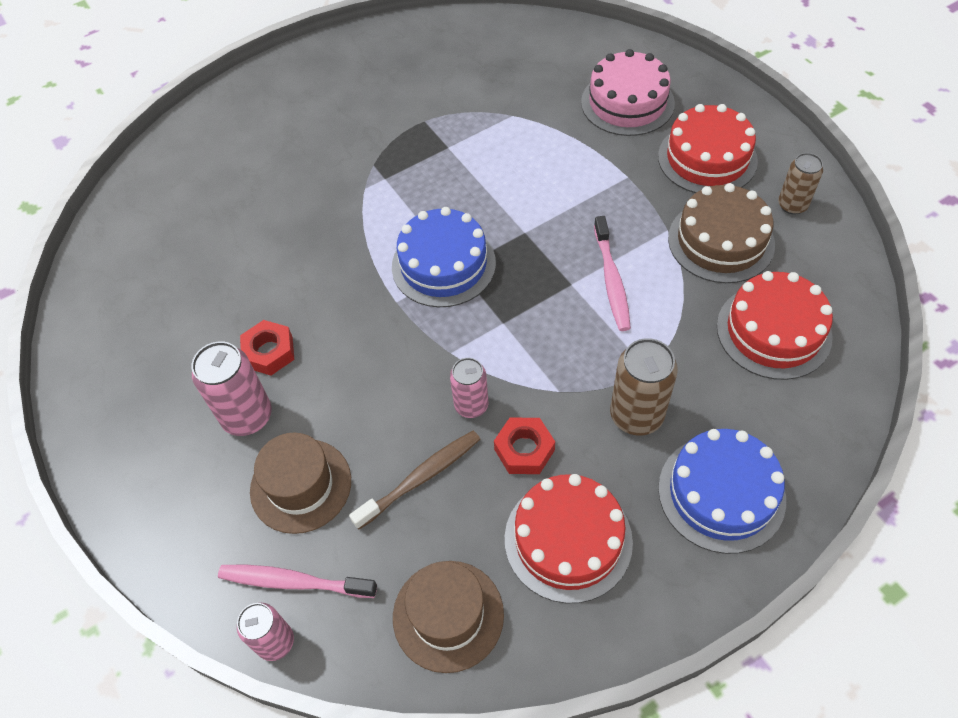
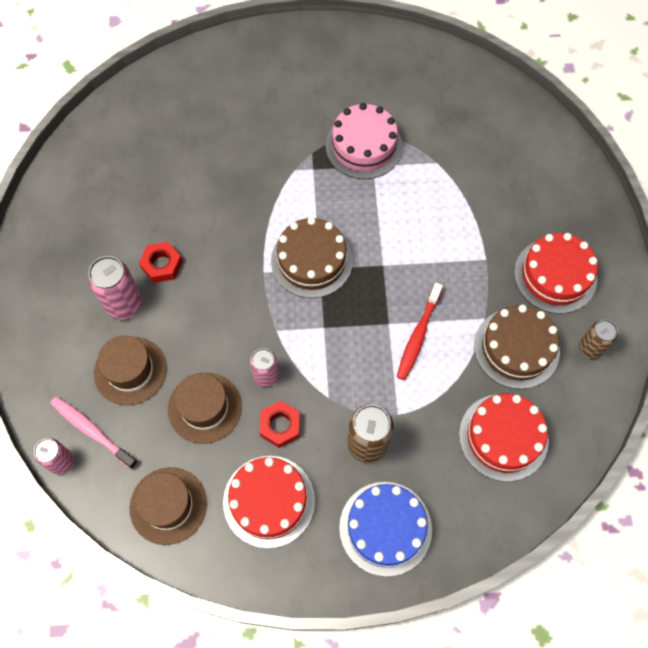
camera: 25 degrees right, 10 degrees up
(421, 478) = (204, 408): brown toothbrush -> brown hat
(443, 264) = (311, 260): blue cake -> brown cake
(611, 280) = (418, 335): pink toothbrush -> red toothbrush
(627, 103) = (529, 196): pink cake -> pink cake (364, 146)

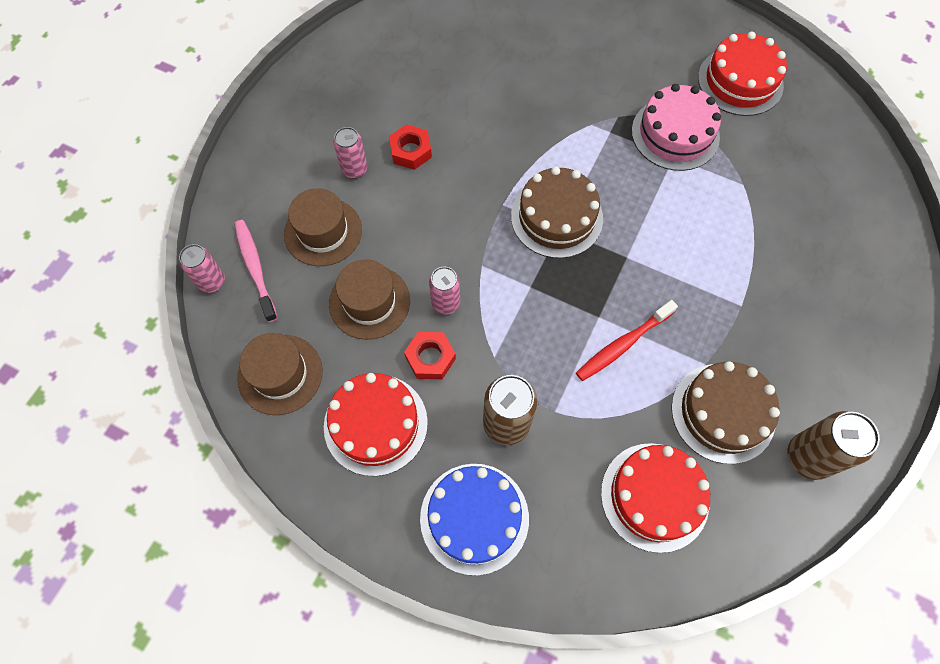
camera: 30 degrees right, 0 degrees up
(124, 304) = (354, 169): pink can -> pink can, size x0.65
(555, 275) = (810, 360): red cake -> red cake (740, 81)
(590, 348) = (808, 457): brown can -> brown can, size x1.54

